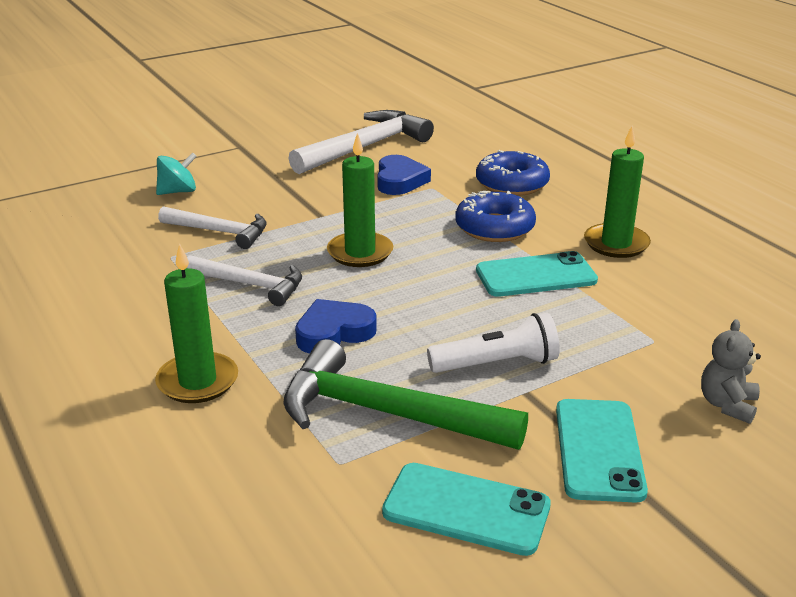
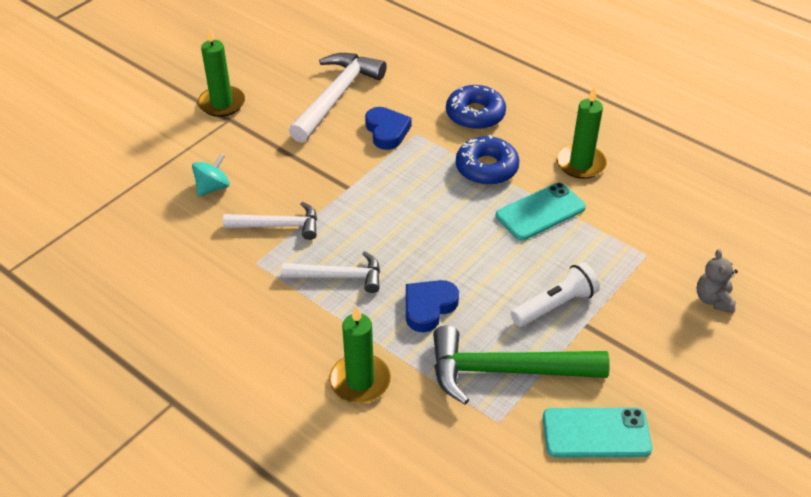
camera: 20 degrees left, 15 degrees up
(360, 253) = (401, 221): green candle -> green candle (222, 103)
(599, 450) = (653, 361): turquoise phone -> none

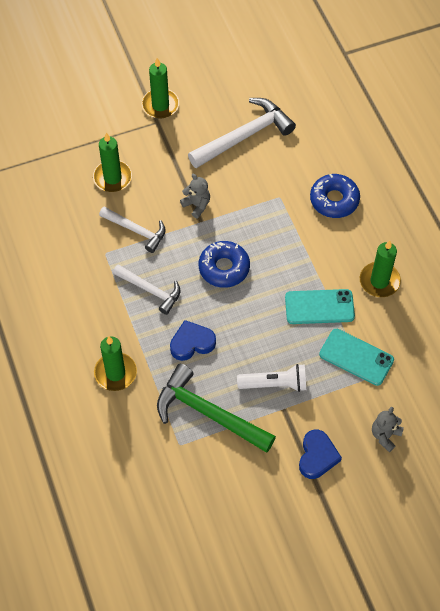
camera: 30 degrees right, 15 degrees up
(213, 187) = (112, 178): turquoise spinning top -> green candle
(331, 175) = (197, 205): none -> grey teddy bear
(387, 131) = (260, 185): blue heart -> blue heart (317, 456)
(486, 168) = (308, 251): blue donut -> blue donut (224, 268)
(596, 433) = (233, 484): turquoise phone -> turquoise phone (356, 357)

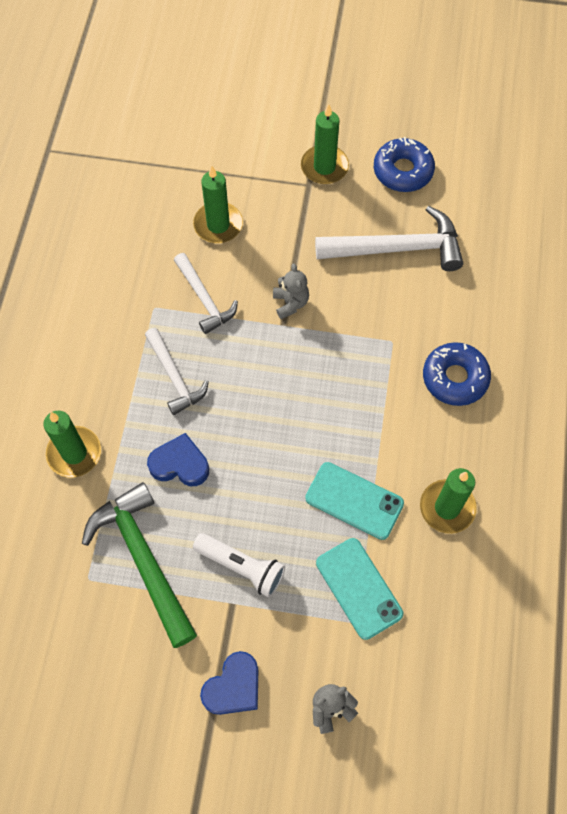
camera: 30 degrees right, 5 degrees up
(224, 268) = (273, 394): blue donut -> blue donut (403, 171)

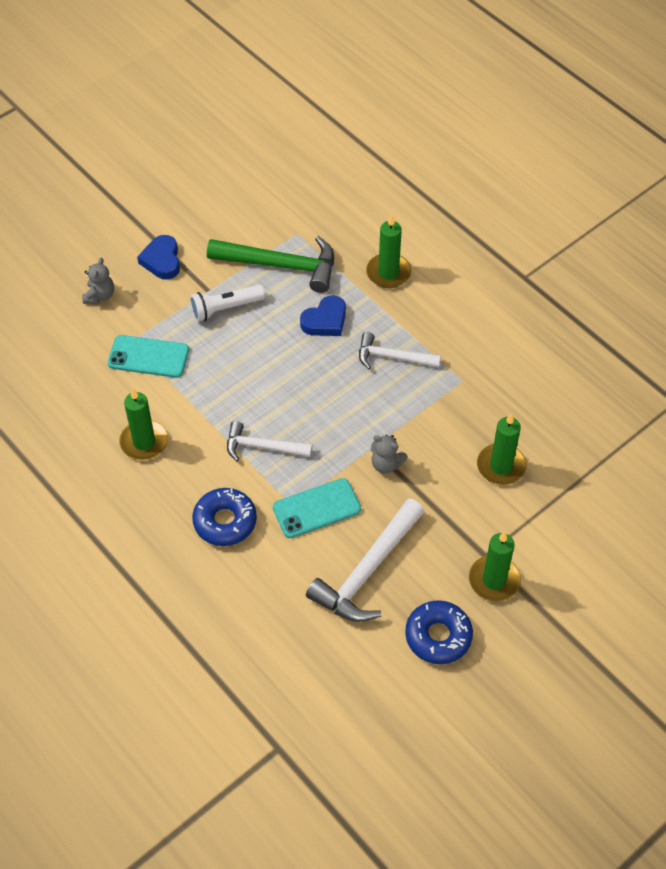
camera: 130 degrees right, 10 degrees down
(204, 299) = (440, 414): white hammer -> white hammer (262, 447)
(354, 500) = (203, 394): turquoise phone -> turquoise phone (316, 508)

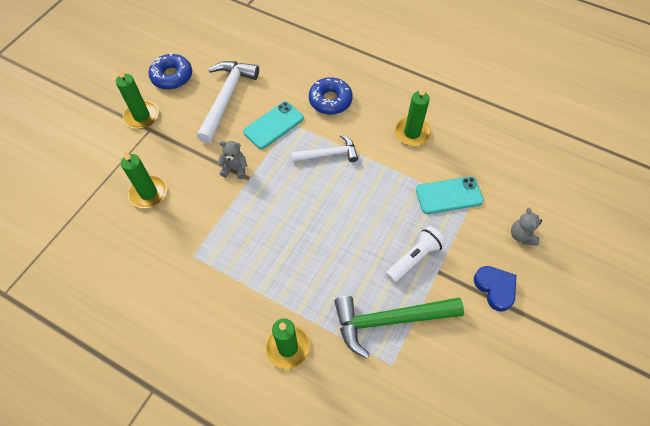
camera: 160 degrees right, 5 degrees up
(325, 320) = (326, 274): blue heart -> none
(392, 357) = (257, 258): white hammer -> none

